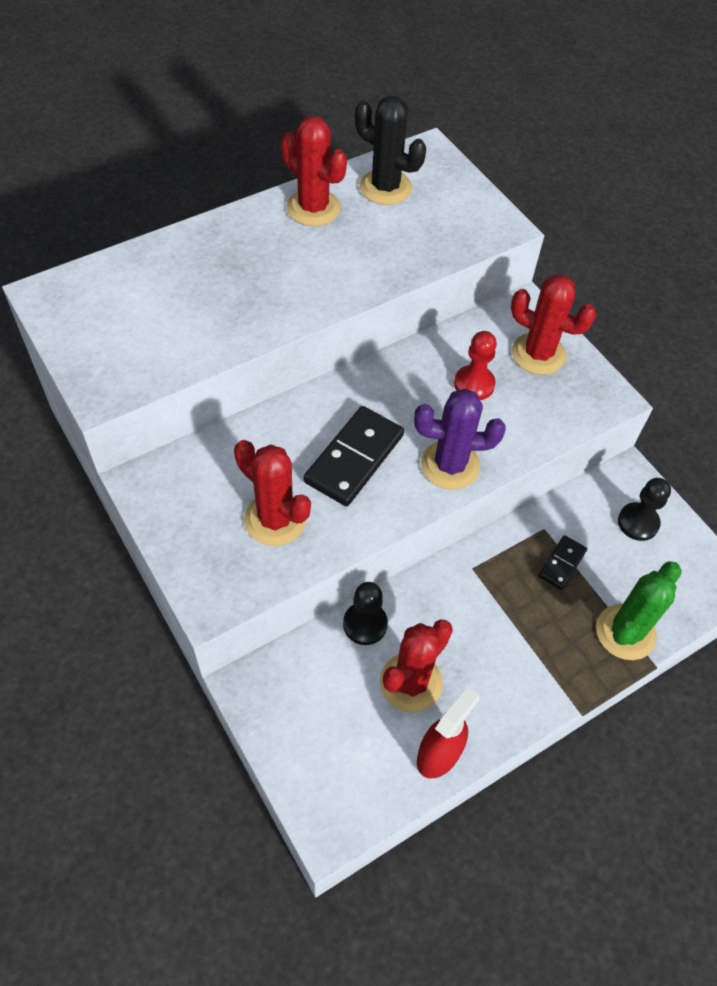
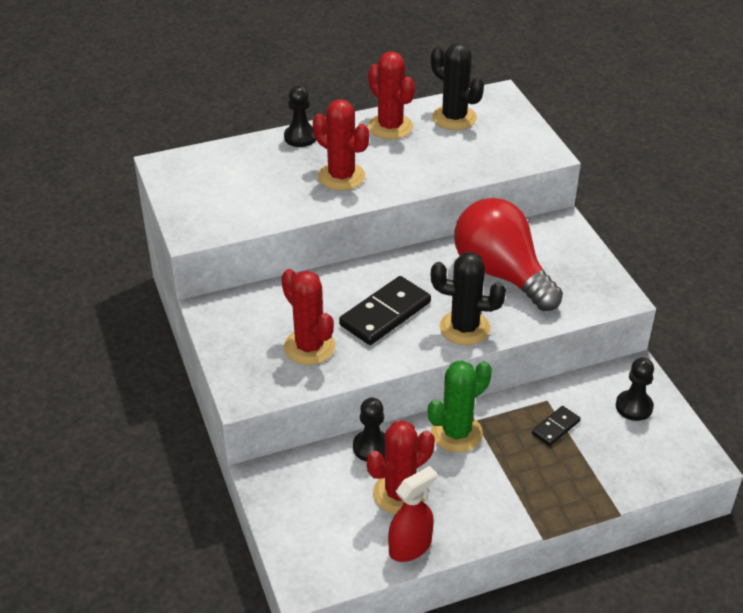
camera: 15 degrees right, 15 degrees down
(208, 234) = (300, 137): none -> black pawn
(450, 465) = (464, 328): purple cactus -> black cactus
(474, 384) = (501, 274): red pawn -> red light bulb
(538, 354) = (564, 258): red cactus -> red cactus (341, 176)
(625, 632) = (599, 485): green cactus -> green cactus (456, 433)

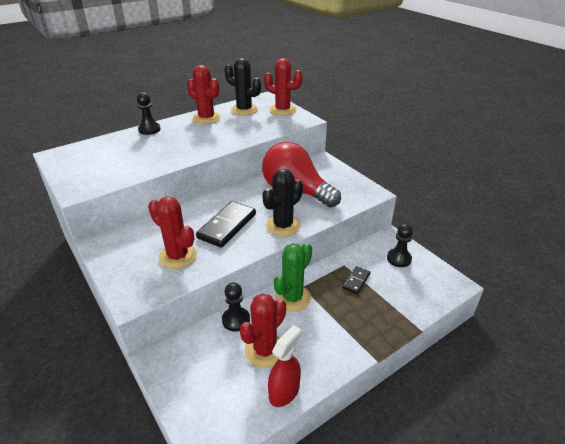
camera: 15 degrees left, 5 degrees down
(341, 176) = (180, 146): red cactus -> red cactus (282, 110)
(464, 328) = (283, 226): black cactus -> black cactus turned 45 degrees counterclockwise

